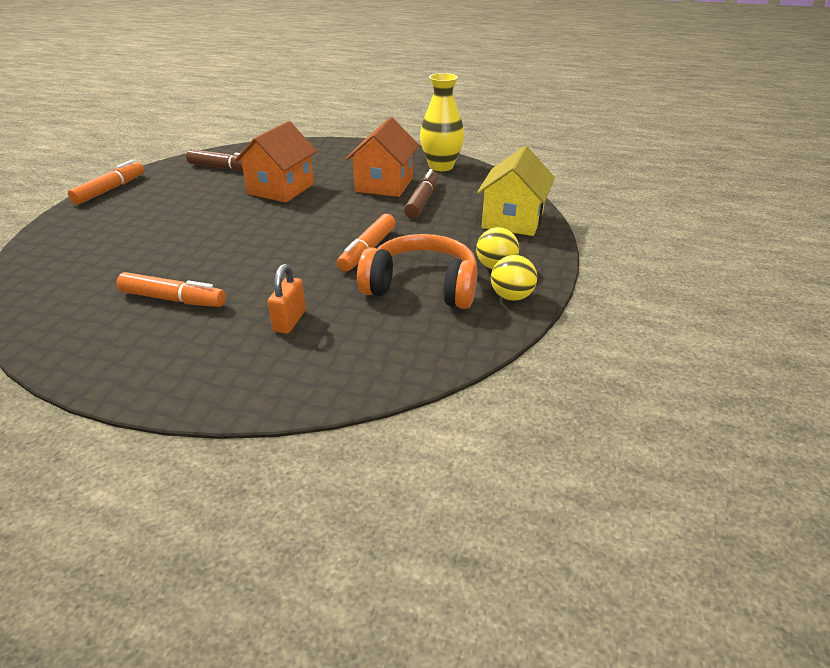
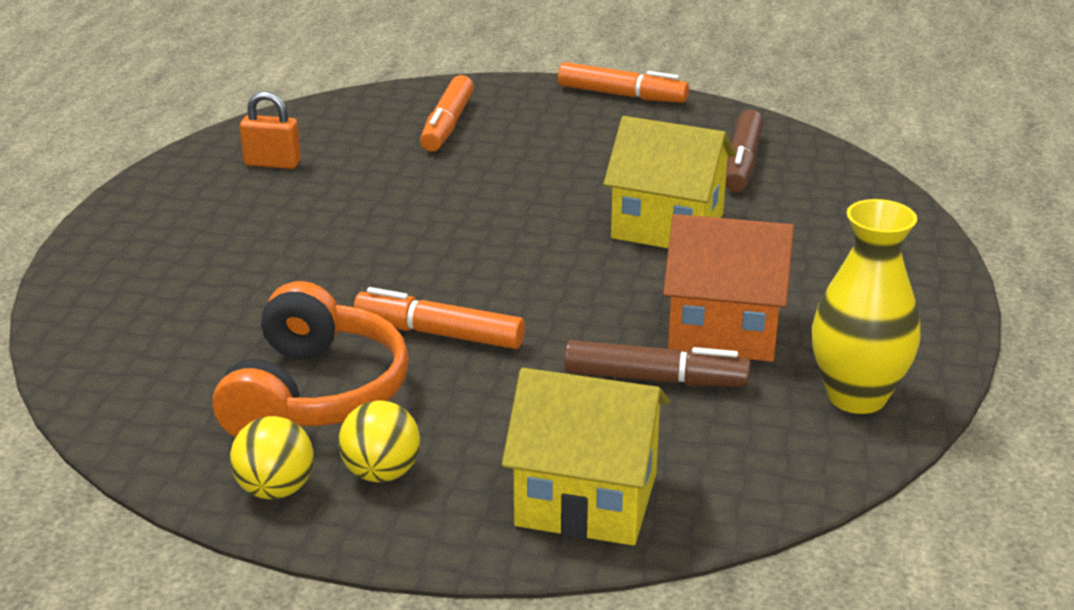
camera: 85 degrees right, 5 degrees down
(173, 299) = (296, 202): orange marker -> orange marker (447, 125)
(281, 189) = (668, 226): orange house -> yellow house
(290, 321) = (232, 290): orange padlock -> orange padlock (272, 163)

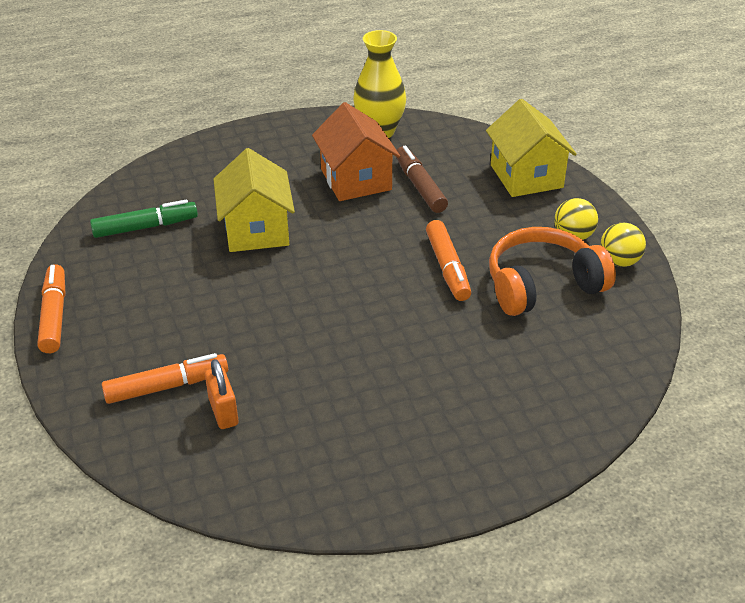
camera: 120 degrees left, 10 degrees up
(272, 163) = (302, 454): orange padlock -> orange padlock (223, 412)
(742, 163) = (145, 227): brown marker -> green marker

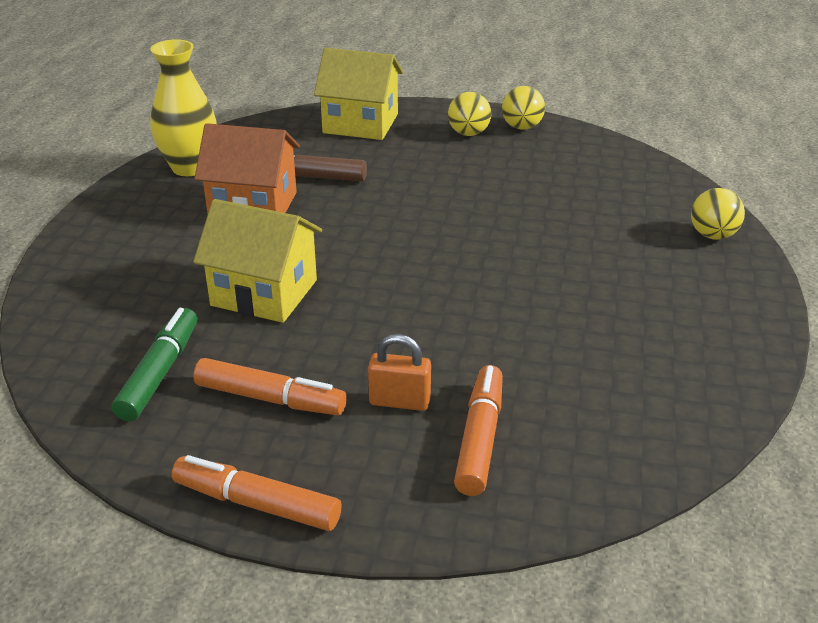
camera: 60 degrees left, 5 degrees down
(223, 412) = (554, 407): orange padlock -> orange padlock (399, 401)
(447, 268) = (449, 204): orange marker -> orange marker (270, 399)
(542, 285) = (519, 169): orange headphones -> none
(543, 438) = (712, 235): none -> yellow ball

